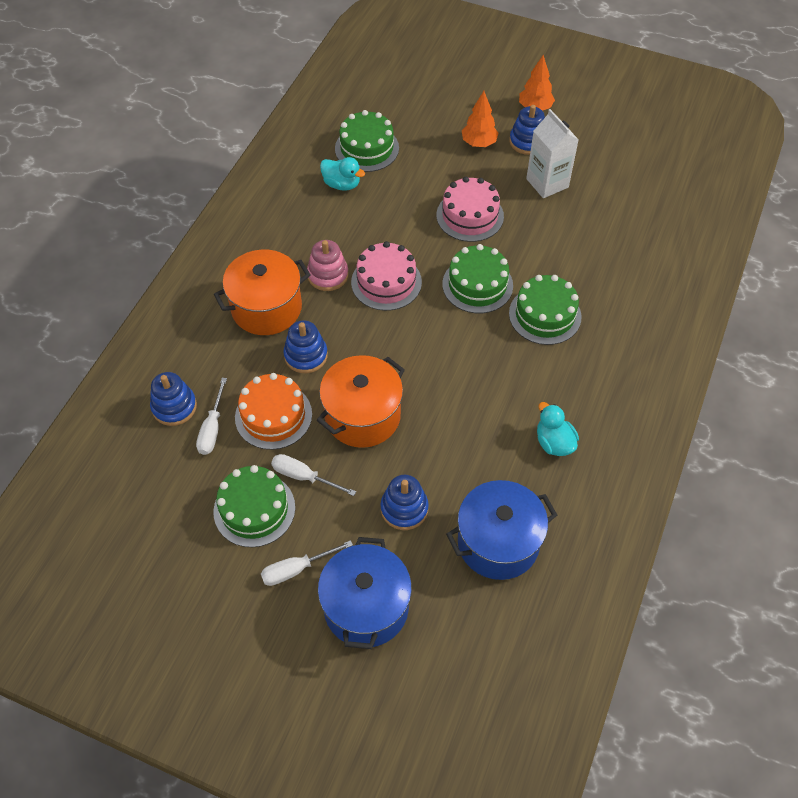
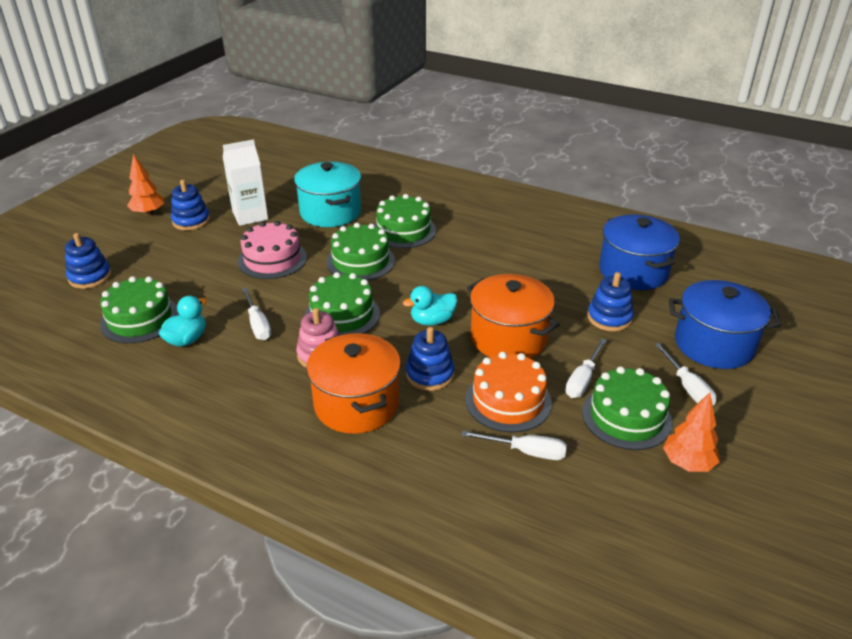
camera: 85 degrees left, 20 degrees down
(174, 407) = (494, 488): blue stacking toy -> blue stacking toy (90, 277)
(366, 225) = (258, 324): none -> white screwdriver
(386, 282) = (342, 315): pink cake -> green cake
(479, 143) = (177, 247): orange tree -> orange tree (687, 463)
(554, 443) = (535, 238): turquoise duck -> turquoise duck (432, 321)
(569, 247) = (330, 212): none -> turquoise pot

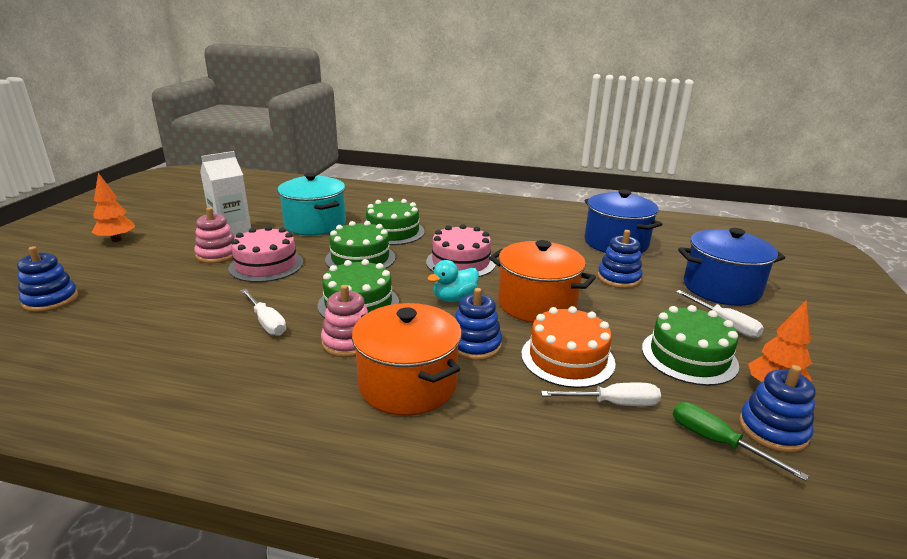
camera: 15 degrees left, 10 degrees down
(140, 319) = (120, 333): green cake -> none
(187, 339) = (184, 346): turquoise duck -> none
(191, 221) = (167, 242): blue stacking toy -> blue stacking toy (772, 430)
(232, 241) = (217, 254): none -> pink stacking toy
(456, 278) = (461, 262): none -> pink cake
(583, 380) = (627, 330): white screwdriver -> none
(597, 502) = (717, 442): none -> green screwdriver

